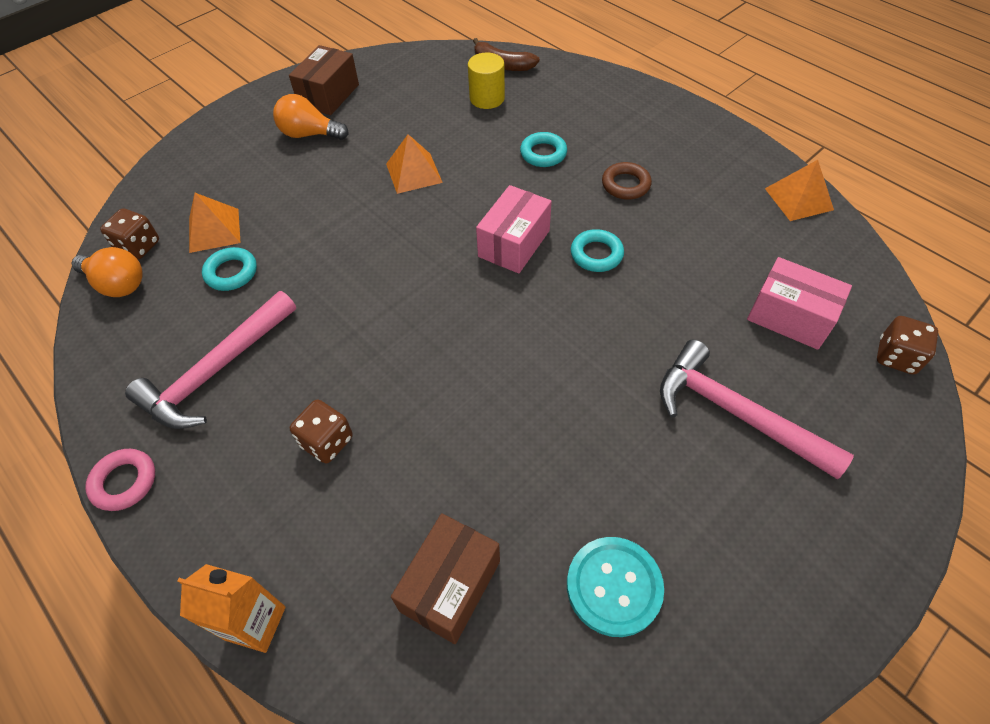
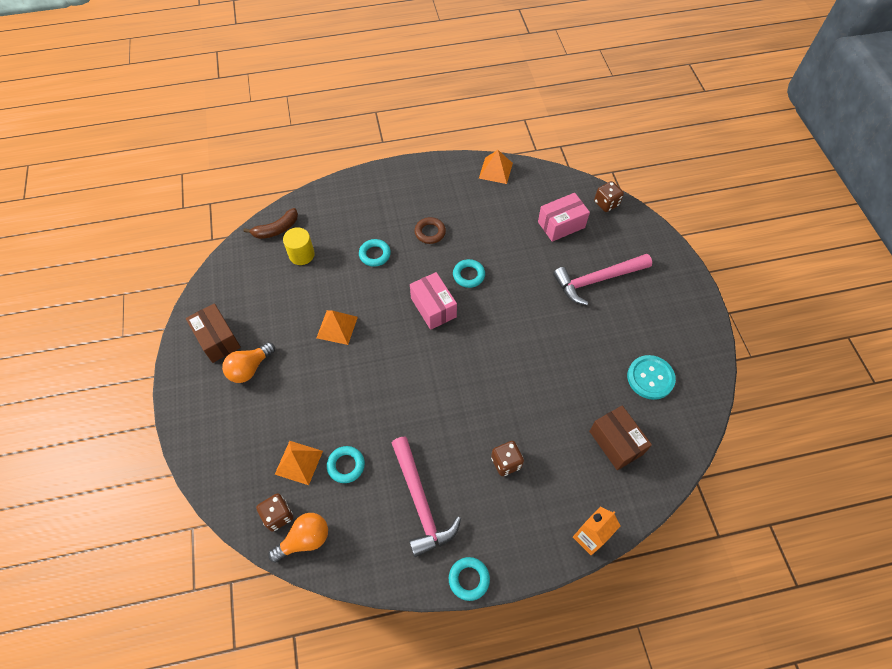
camera: 60 degrees left, 5 degrees up
(124, 482) = (469, 579): pink ring -> turquoise ring

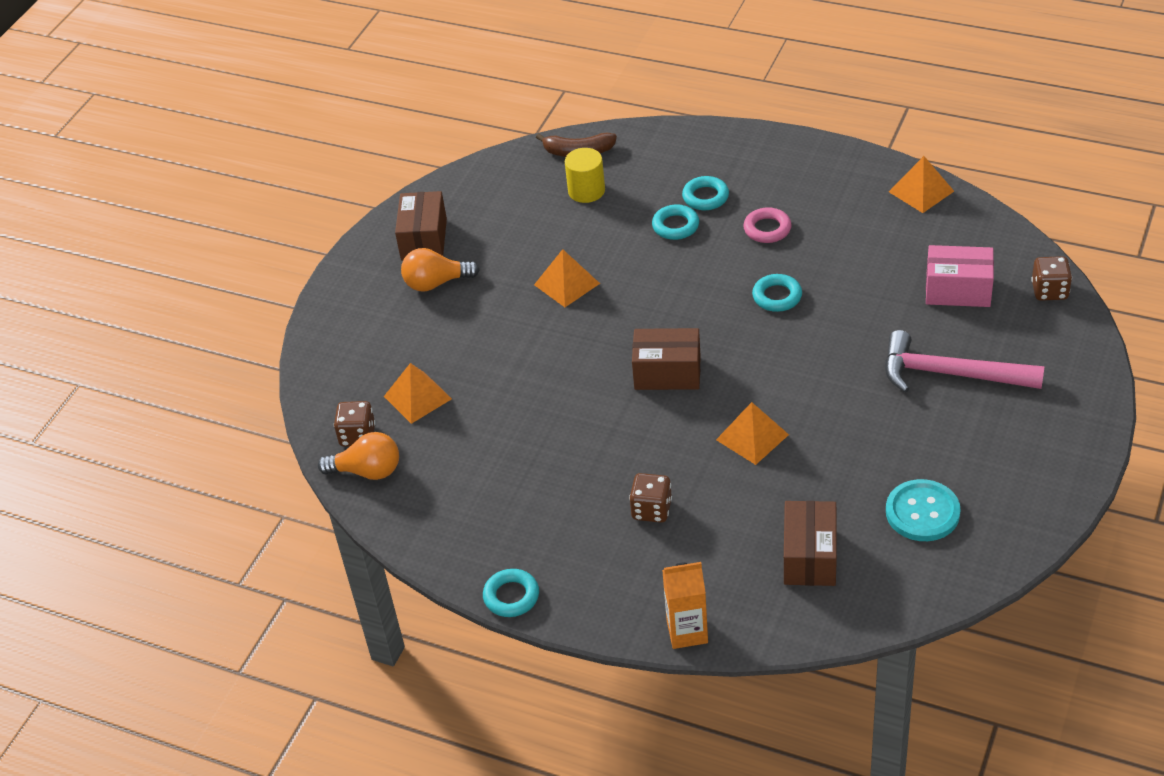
camera: 40 degrees right, 15 degrees down
(346, 465) = (465, 424): turquoise ring -> turquoise ring (705, 197)
(420, 502) = (518, 499): pink hammer -> none
(430, 232) = (767, 229): brown ring -> pink ring
(433, 307) = (701, 312): pink box -> none
(444, 360) = (667, 373): none -> brown box
(525, 378) = (752, 437): none -> orange pyramid

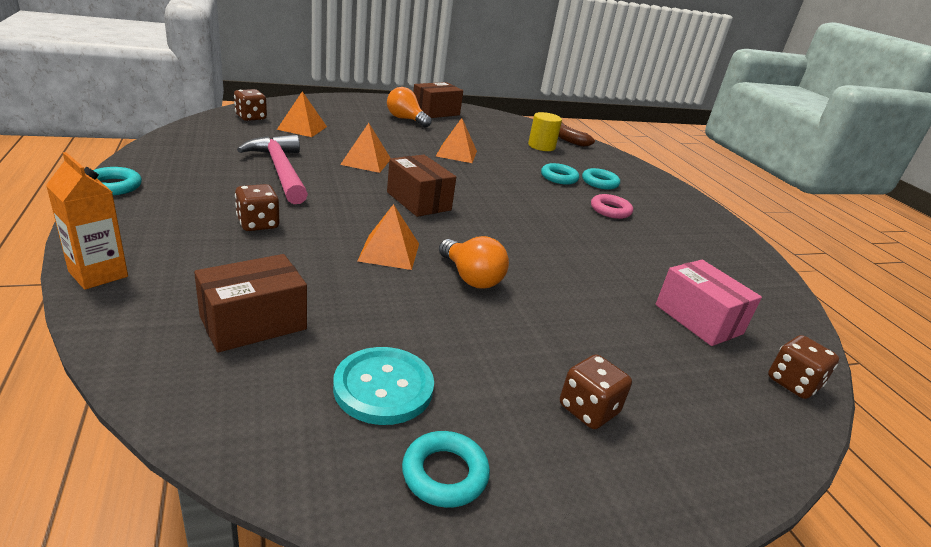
camera: 40 degrees right, 15 degrees down
(367, 471) = (220, 124): orange light bulb -> orange light bulb (471, 277)
(777, 296) = (554, 228): turquoise ring -> turquoise ring (444, 474)
(921, 191) = (759, 268): orange pyramid -> orange pyramid (366, 161)
(950, 374) = (597, 346): pink hammer -> pink hammer (280, 170)
(1004, 419) = (588, 409): none -> brown dice

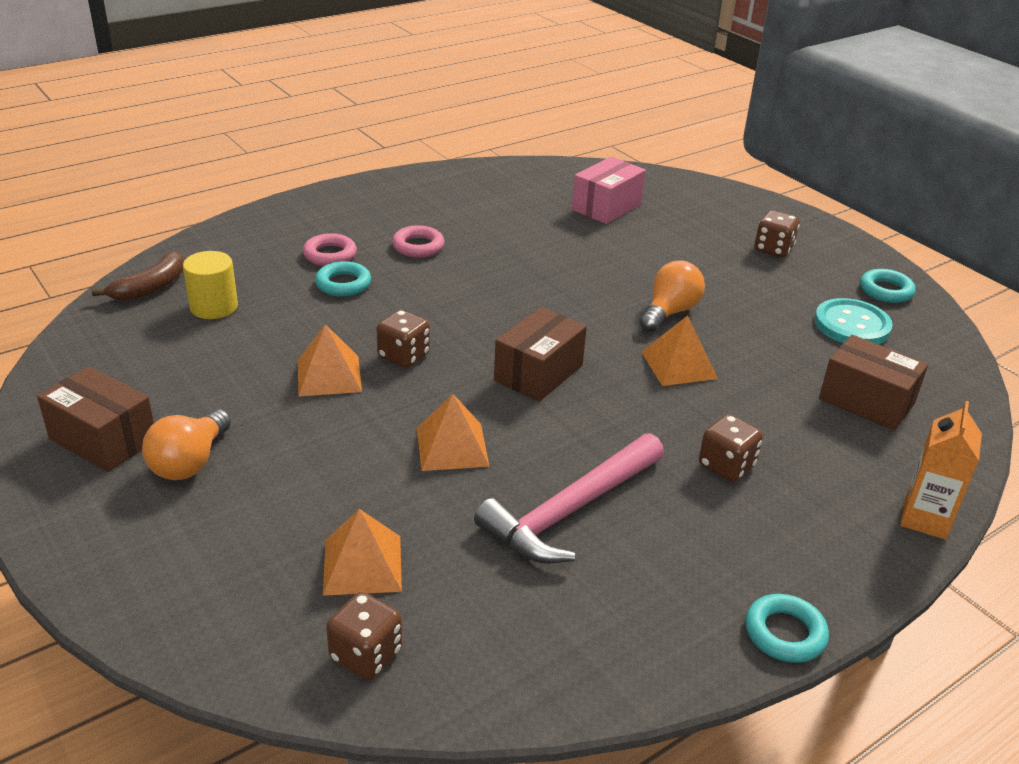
camera: 105 degrees left, 5 degrees up
(600, 182) = (330, 255): turquoise ring -> pink ring
(793, 383) = (651, 179): brown dice -> brown dice (403, 356)

